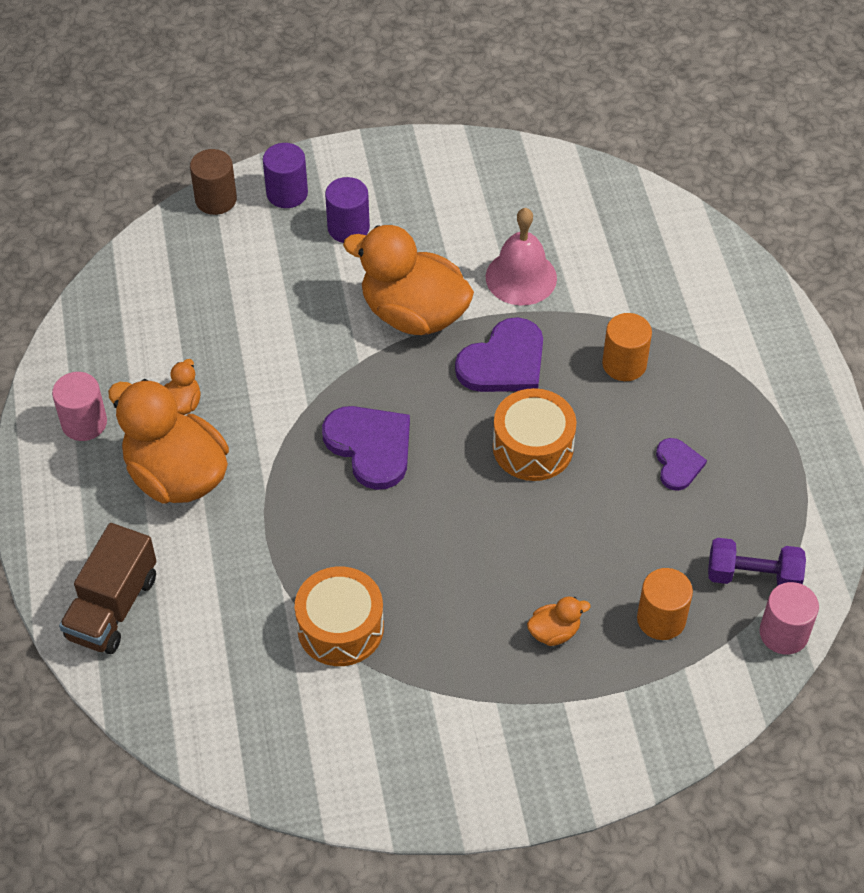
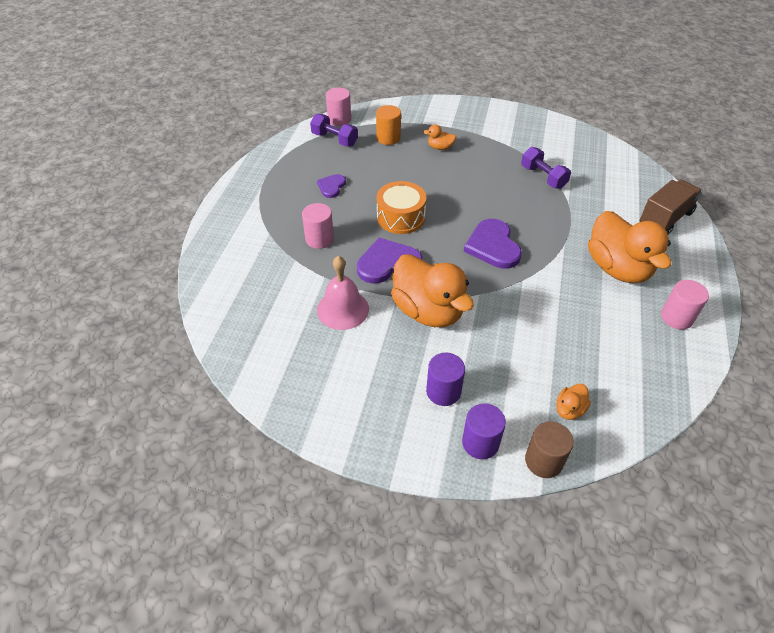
camera: 155 degrees left, 5 degrees down
(182, 404) = (606, 307): orange duck -> orange duck (569, 409)
(340, 627) = (543, 177): orange drum -> purple dumbbell
(624, 364) = (319, 239): orange cylinder -> pink cylinder

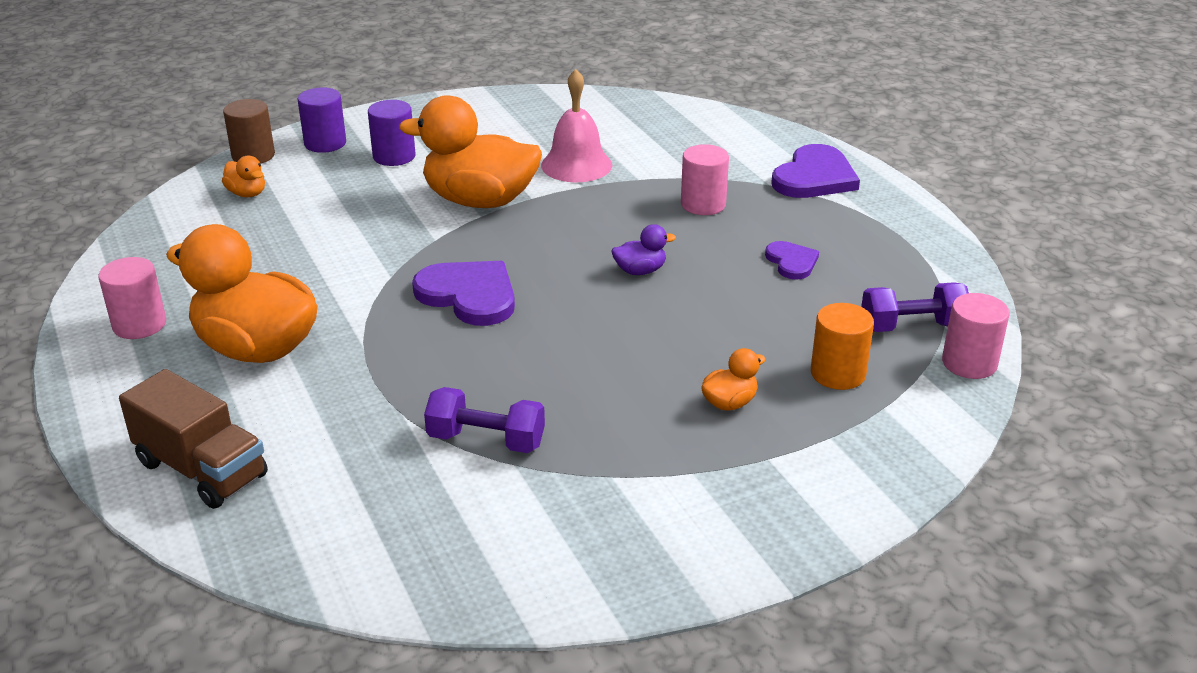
camera: 140 degrees right, 15 degrees down
(388, 263) = (584, 219): purple heart -> purple heart (814, 177)
(400, 217) = (640, 271): orange drum -> purple duck
(569, 409) = (247, 193): orange duck -> orange duck turned 135 degrees clockwise
(665, 218) = (201, 470): brown truck -> brown truck turned 60 degrees counterclockwise

